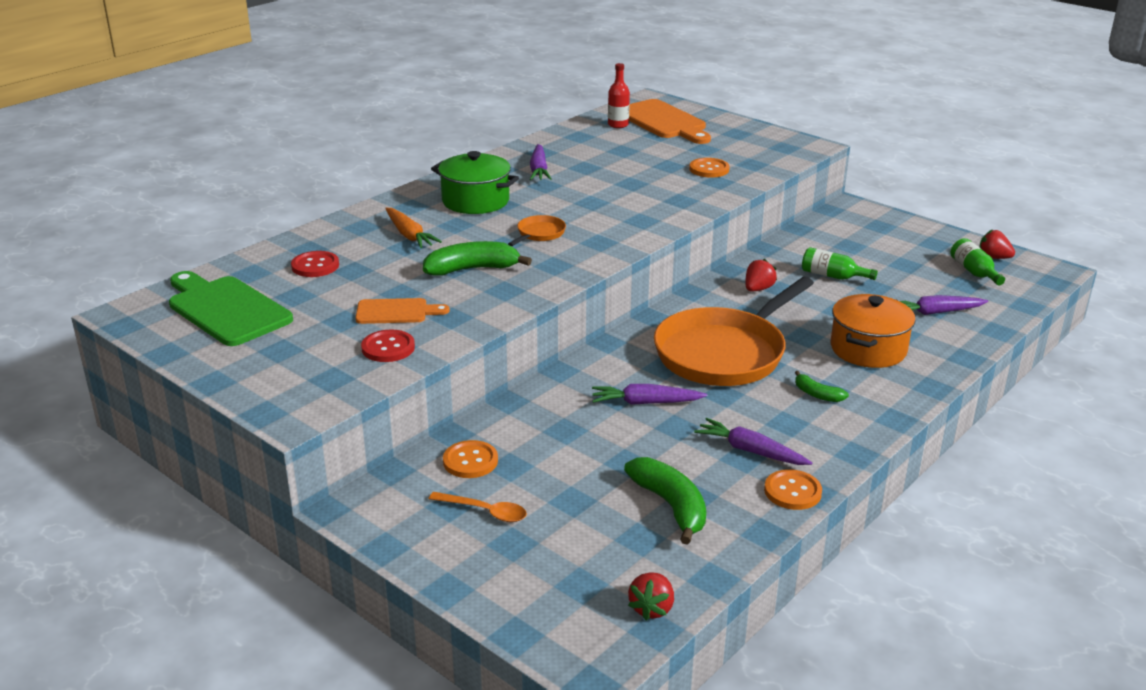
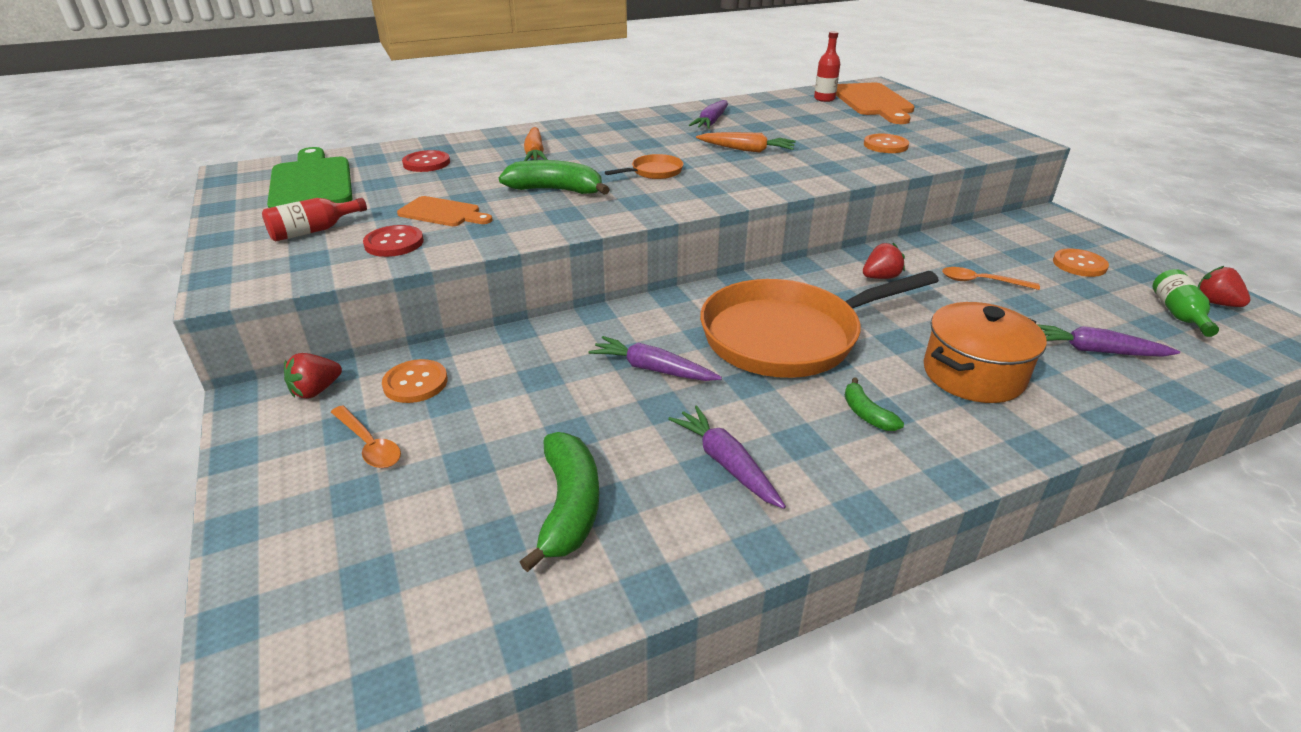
camera: 25 degrees right, 5 degrees up
(298, 354) = (313, 231): none -> red bottle
(475, 201) = (625, 137): green pot -> none
(598, 195) = (747, 150): none -> orange carrot
(652, 608) = (412, 652): red strawberry -> red strawberry (316, 391)
(792, 491) = (737, 538): orange button -> orange button (1079, 264)
(833, 276) = (981, 282): green bottle -> orange spoon

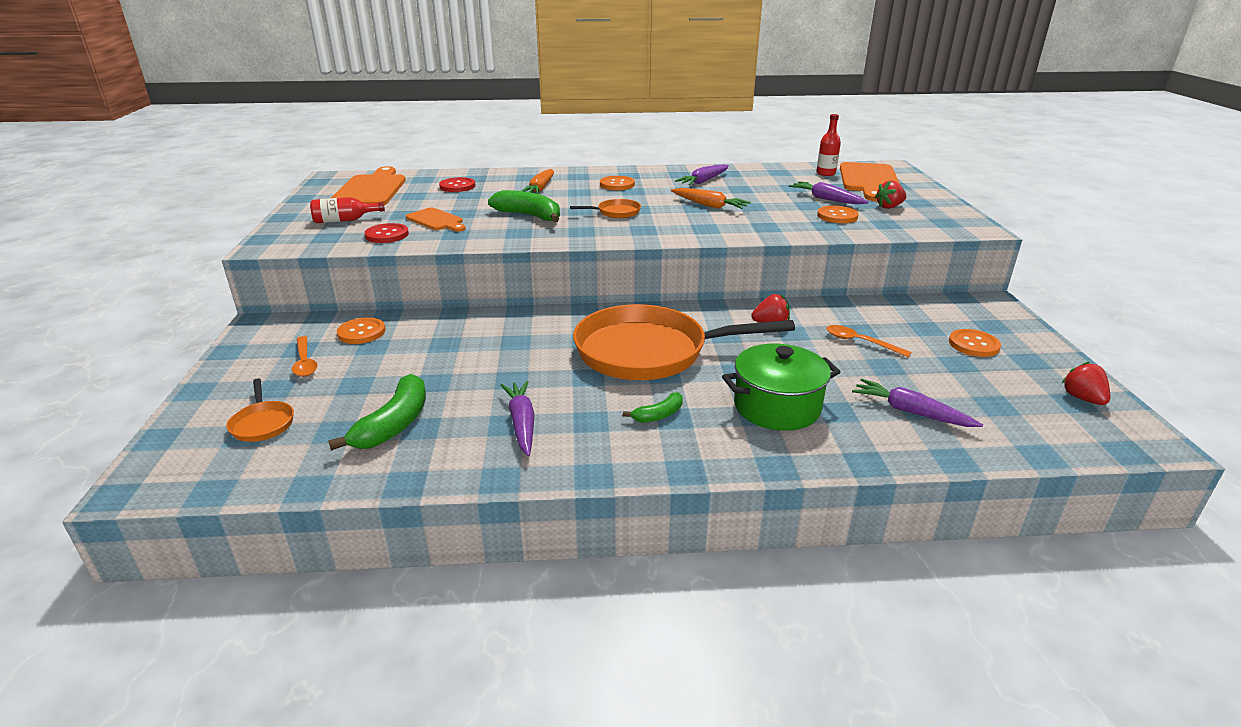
camera: 20 degrees right, 5 degrees down
(312, 183) = (371, 190): green cutting board -> orange cutting board
(316, 391) = (299, 325): red strawberry -> red strawberry (889, 207)
(380, 554) = (262, 423): none -> orange pan
(620, 137) = (617, 184): none -> orange button
(652, 369) = (525, 354): purple carrot -> purple carrot (826, 199)
(866, 414) = (658, 415): green banana -> green banana turned 120 degrees counterclockwise
(973, 374) = (777, 407): orange pot -> green pot
(1178, 314) = (1030, 400): green bottle -> none

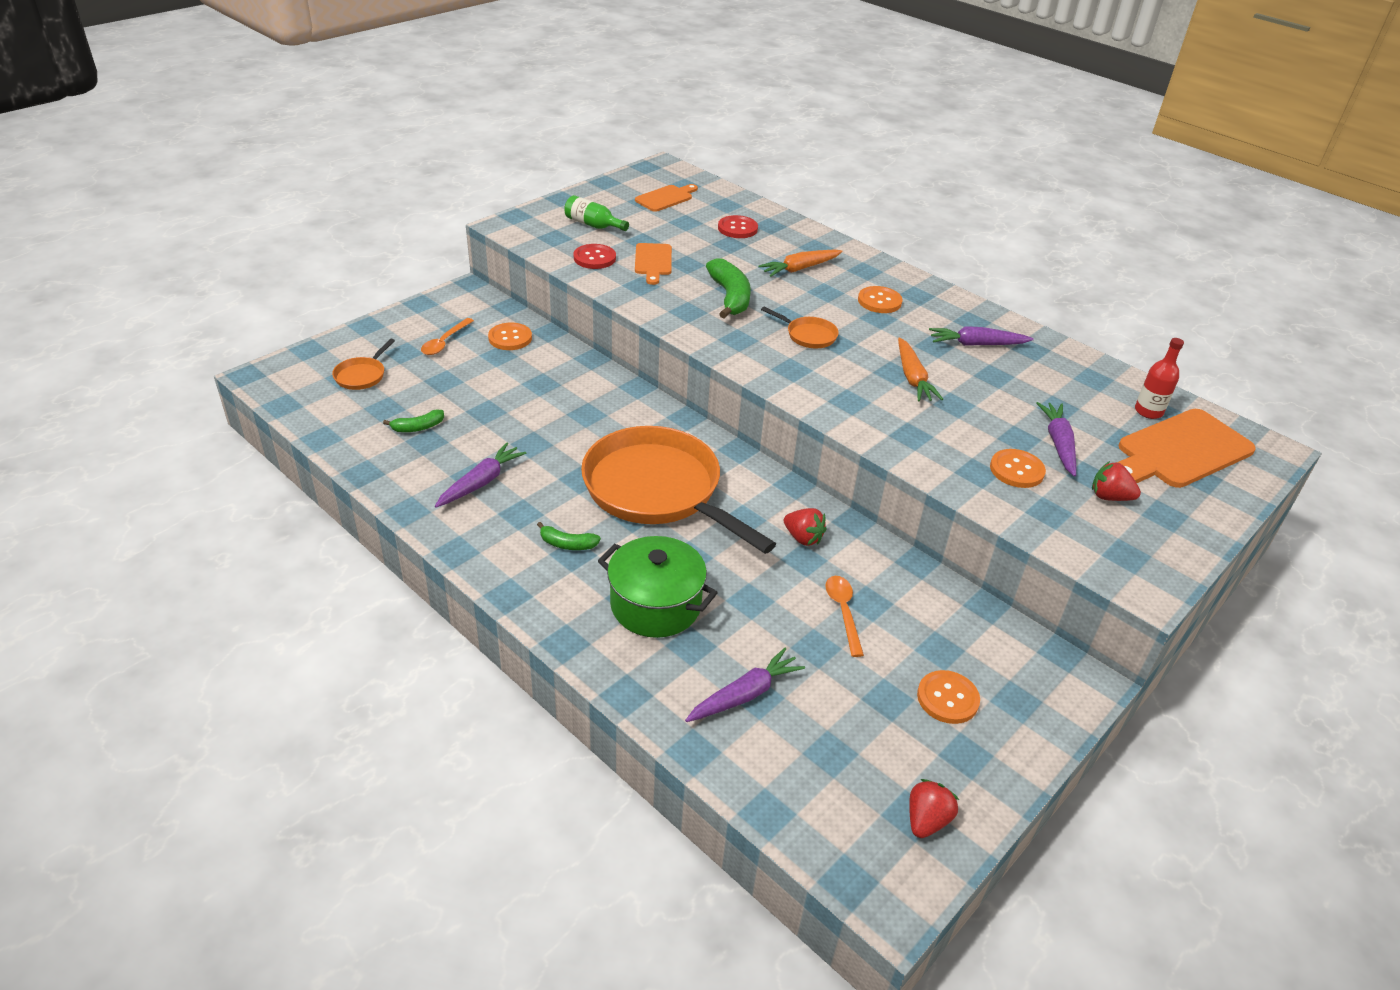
camera: 45 degrees right, 10 degrees up
(345, 220) = (593, 225): red bottle -> green bottle
(371, 190) = (666, 198): orange cutting board -> orange cutting board, size x0.56
(394, 424) = (418, 427): green banana -> green banana, size x0.54
(910, 412) = (745, 694): purple carrot -> purple carrot turned 60 degrees clockwise

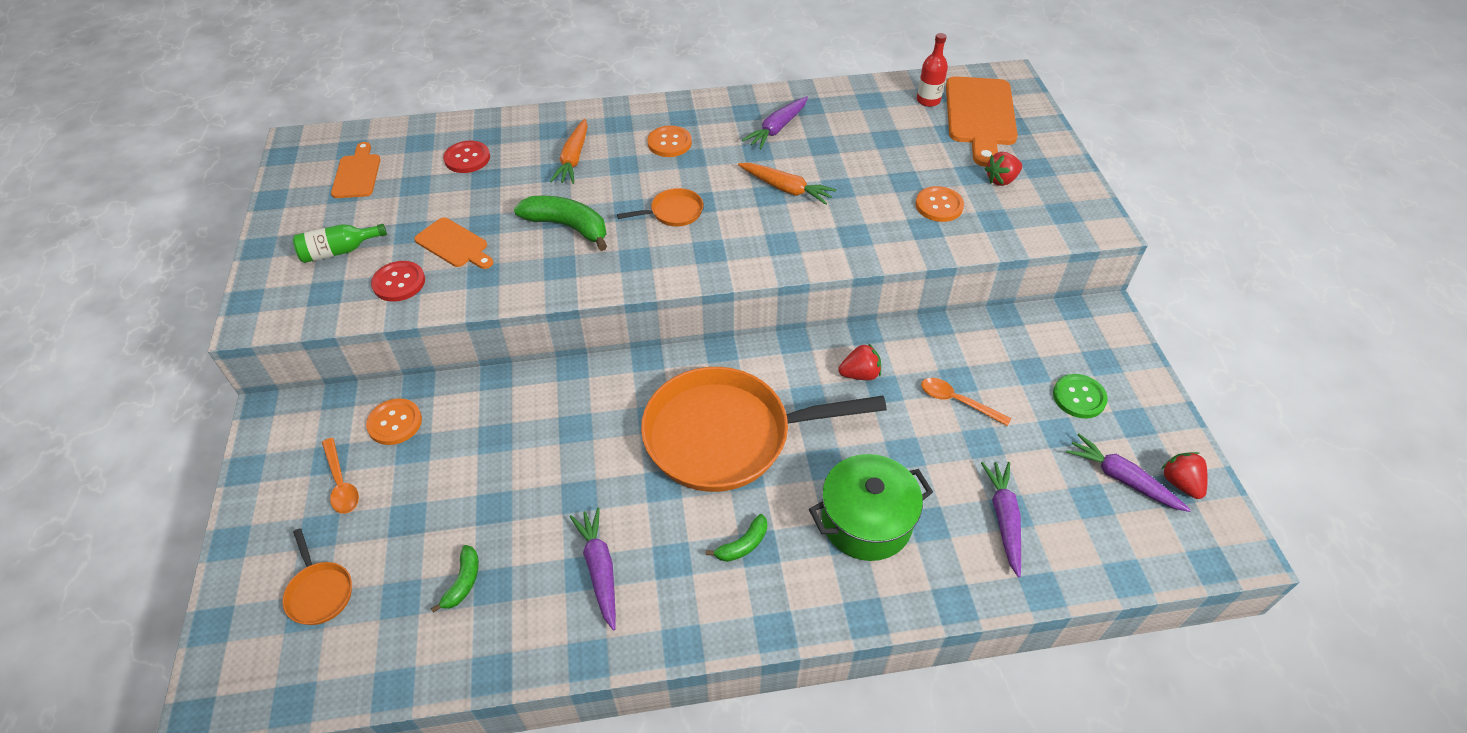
camera: 50 degrees left, 10 degrees up
(947, 698) = (1079, 397): orange button -> green button
(1058, 444) = (927, 166): purple carrot -> purple carrot (1122, 479)

